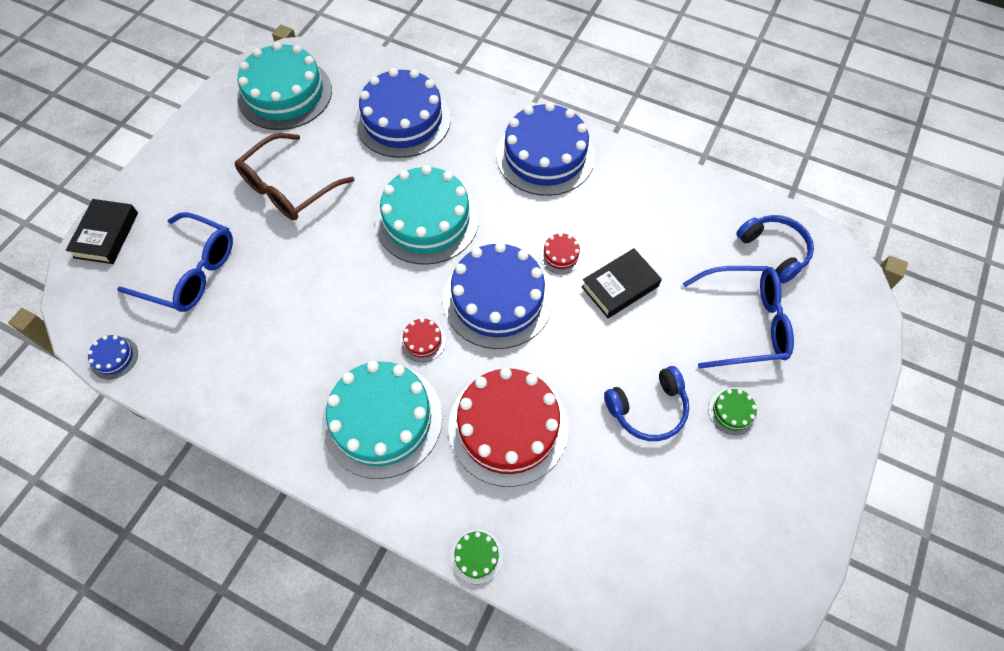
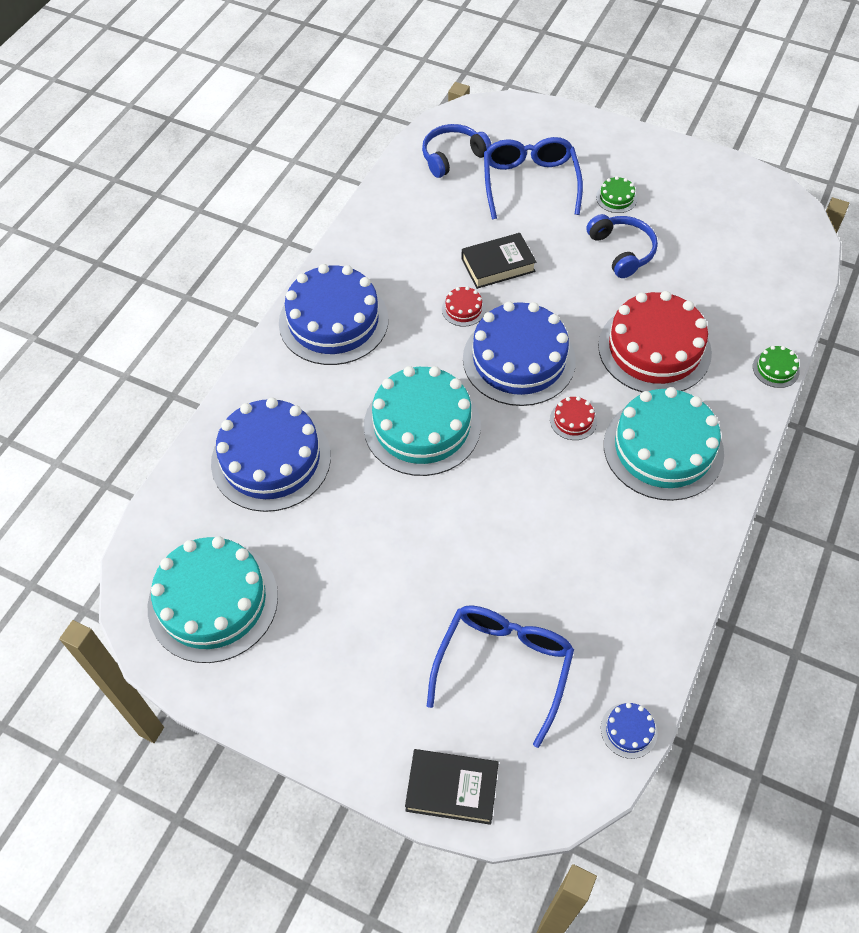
camera: 90 degrees left, 5 degrees down
(289, 187) = (374, 573): brown glasses -> none
(620, 286) = (498, 265): black book -> black book turned 75 degrees counterclockwise

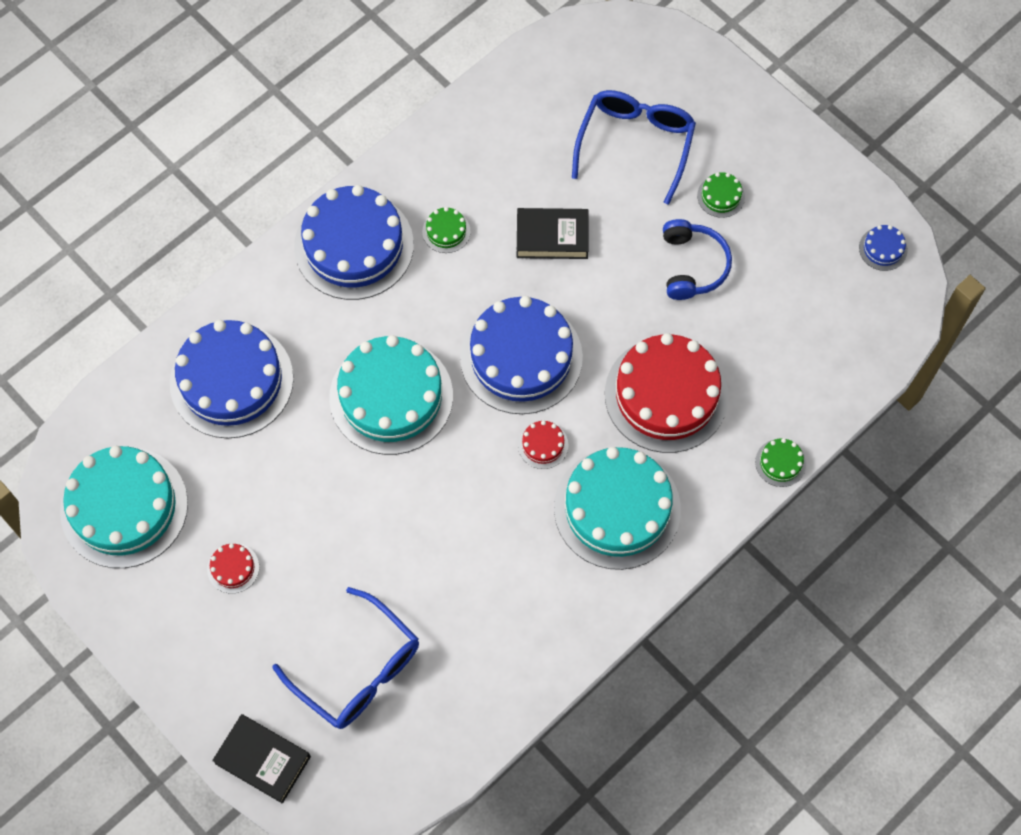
camera: 20 degrees right, 10 degrees up
(407, 287) = (446, 231): none -> green cake
(452, 156) = (567, 80): blue headphones -> none
(463, 309) = (492, 278): red cake -> red cake (233, 568)
(503, 667) = (357, 669): blue glasses -> blue glasses turned 90 degrees clockwise
(629, 730) = (442, 769): blue cake -> blue cake (883, 249)

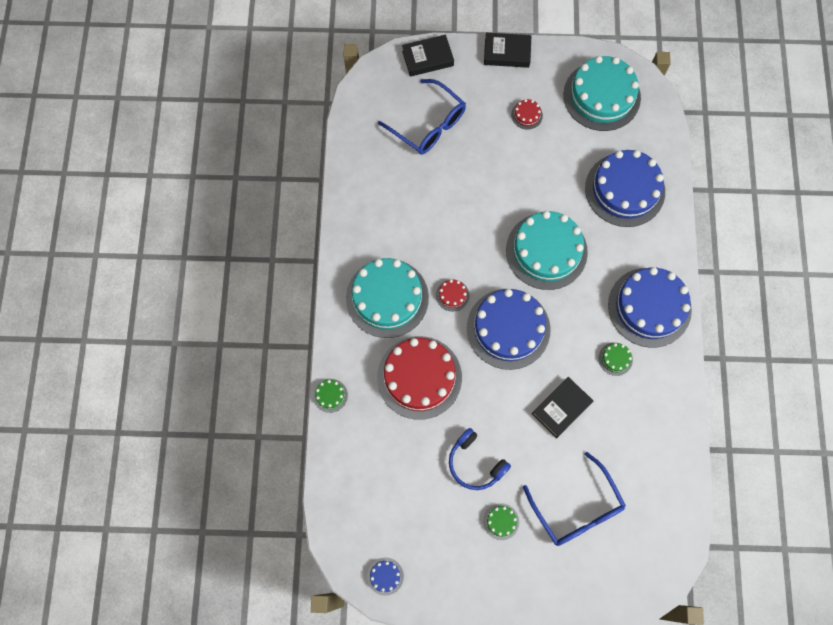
camera: 135 degrees right, 5 degrees up
(163, 670) = (507, 53): none -> black book
(357, 669) = (428, 124): blue glasses -> blue glasses turned 135 degrees counterclockwise

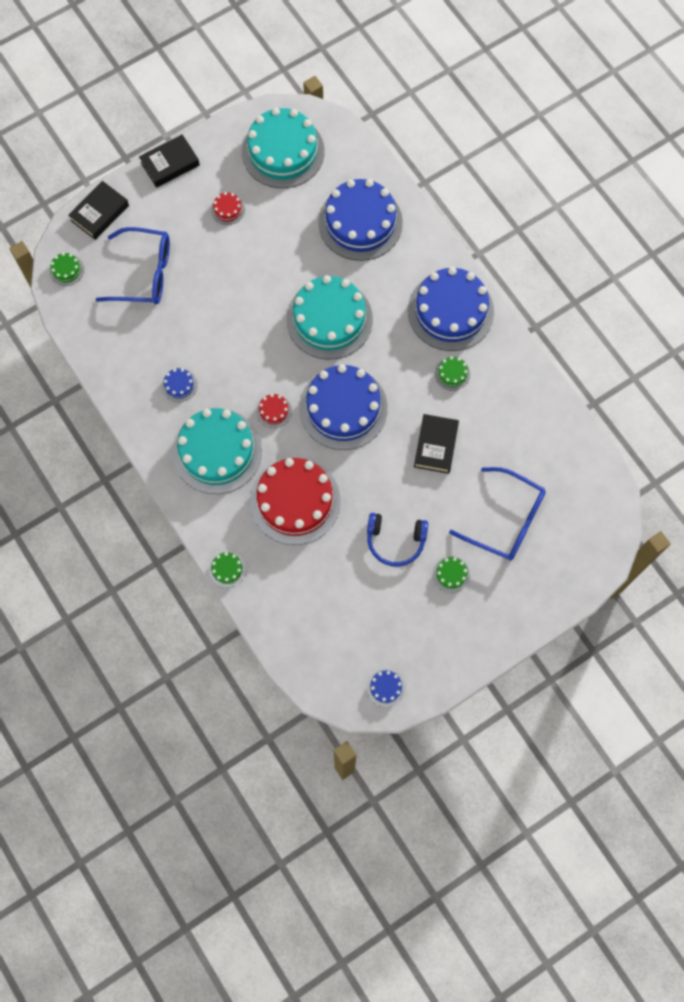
camera: 35 degrees left, 0 degrees up
(373, 86) = (66, 270): none -> green cake
(394, 228) = (179, 385): none -> blue cake

